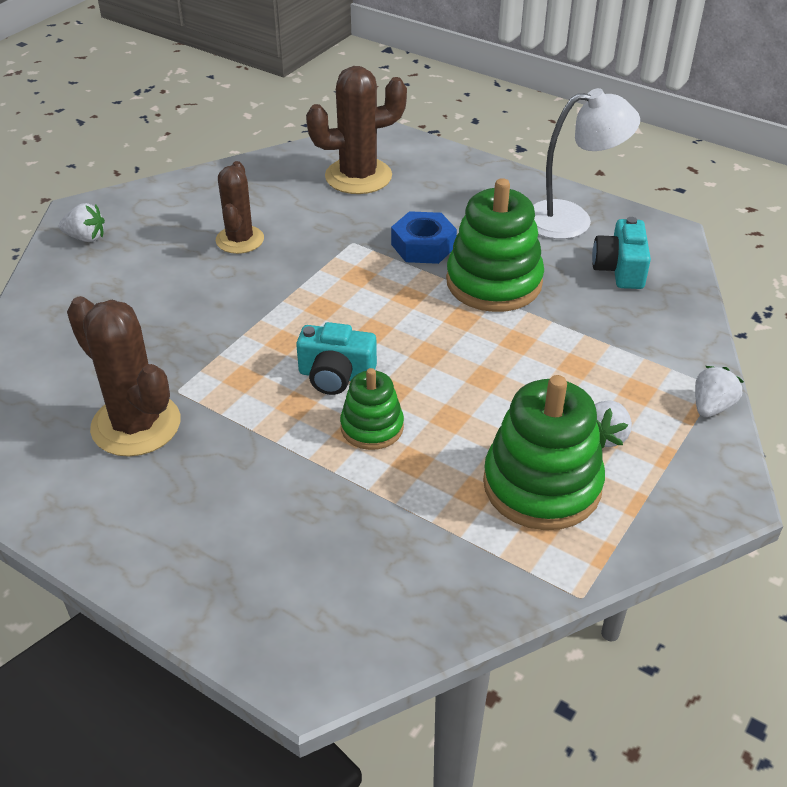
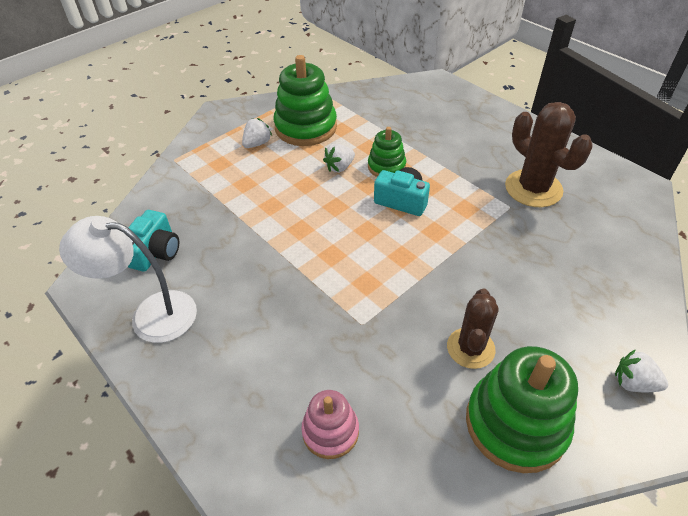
camera: 165 degrees left, 5 degrees up
(358, 176) = (330, 431): brown cactus -> pink stacking toy
(423, 246) = (299, 307): blue nut -> none
(494, 282) = (260, 257): green stacking toy -> green stacking toy (516, 423)
(711, 407) = (187, 149): white strawberry -> white strawberry (339, 167)

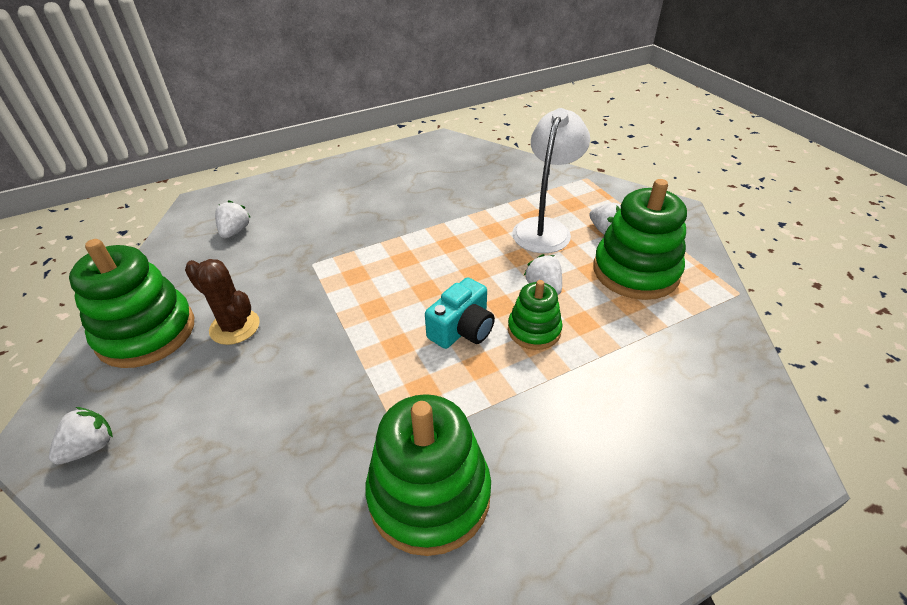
camera: 105 degrees right, 5 degrees down
(151, 315) = (394, 164): white lamp -> white lamp (545, 228)
(156, 252) = (459, 167): turquoise camera -> none
(330, 431) = (235, 231): pink stacking toy -> white strawberry
(533, 188) = (429, 494): brown cactus -> green stacking toy

